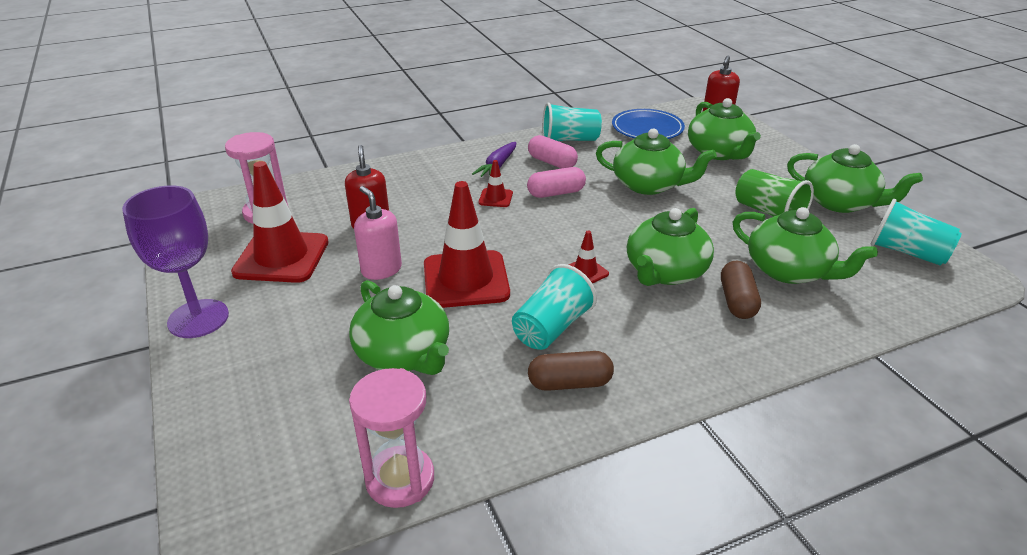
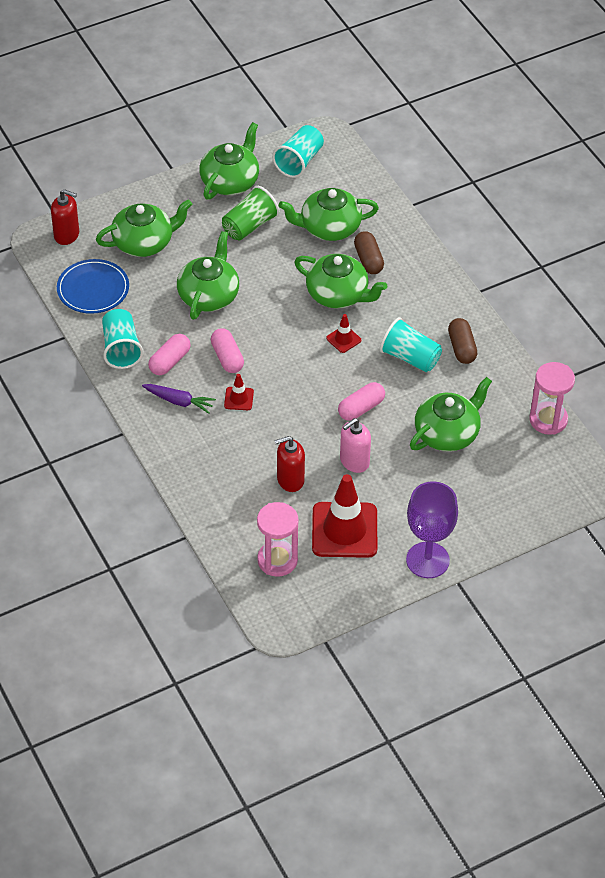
camera: 95 degrees left, 15 degrees up
(466, 279) = (361, 408): red traffic cone -> pink capsule
(737, 301) = (368, 260): brown capsule -> brown capsule turned 75 degrees clockwise
(789, 270) = (329, 227): green teapot -> green teapot turned 135 degrees counterclockwise

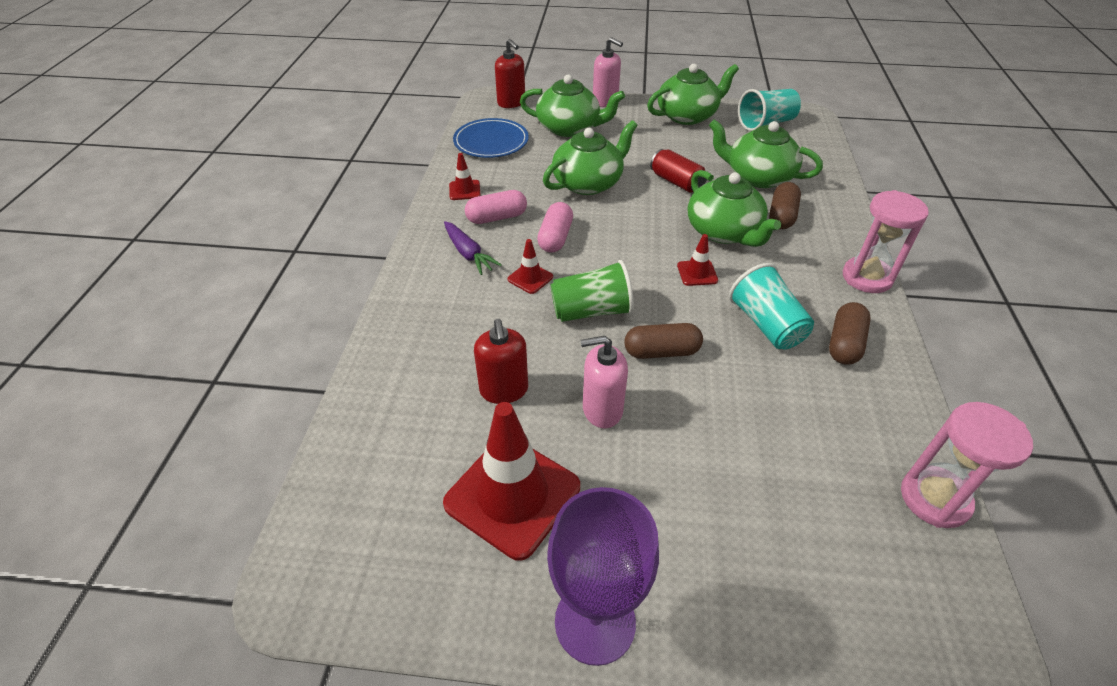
camera: 35 degrees right, 5 degrees down
(121, 349) = (464, 190): turquoise cup -> red traffic cone
(147, 195) = (605, 101): none -> pink soap dispenser
(249, 226) = (677, 149): green cup -> green cup (591, 311)
(273, 262) = (676, 182): none -> red can
(277, 560) = (390, 485): pink hourglass -> pink hourglass (867, 277)
(290, 480) = (504, 390): red soap dispenser -> red soap dispenser turned 120 degrees counterclockwise
(361, 408) = (661, 351): pink capsule -> brown capsule
(447, 433) = (759, 438): green teapot -> none

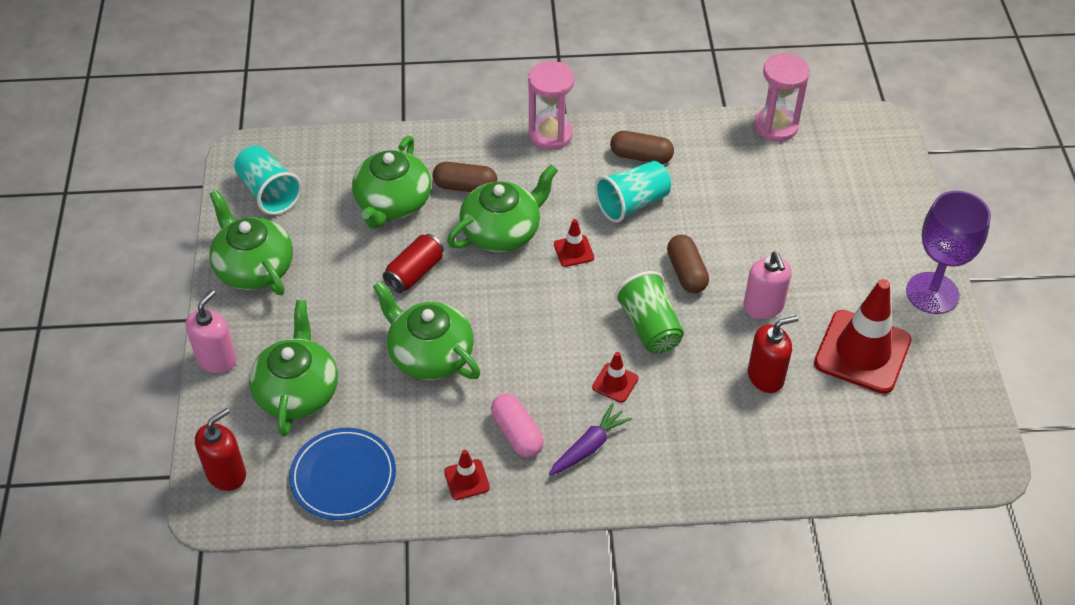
camera: 100 degrees left, 5 degrees up
(555, 237) = (542, 371): pink capsule -> none

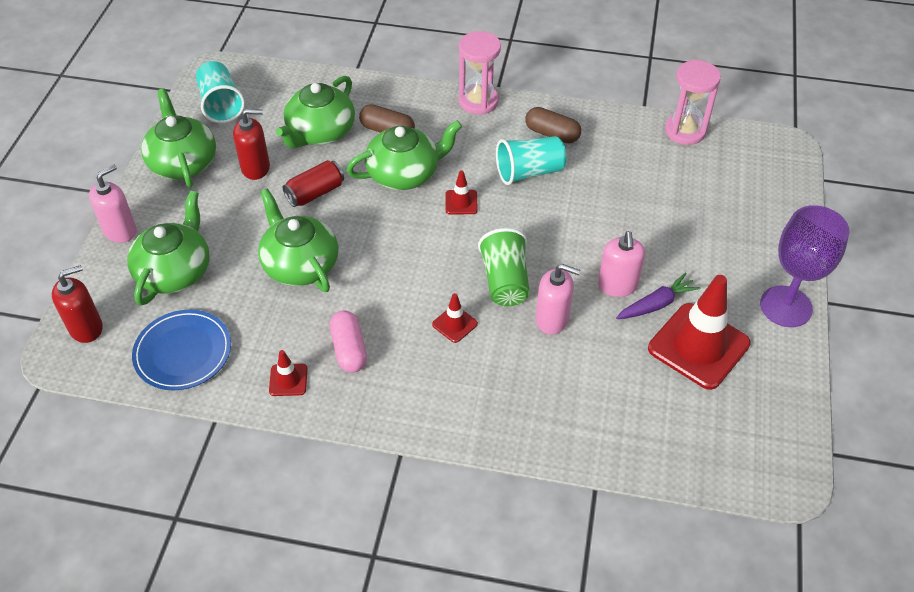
camera: 15 degrees right, 0 degrees up
(588, 447) = (409, 375): purple carrot -> purple carrot (656, 304)
(686, 272) = (556, 241): brown capsule -> none
(711, 356) = (552, 319): none -> pink soap dispenser
(766, 377) = (597, 349): red soap dispenser -> red soap dispenser (256, 168)

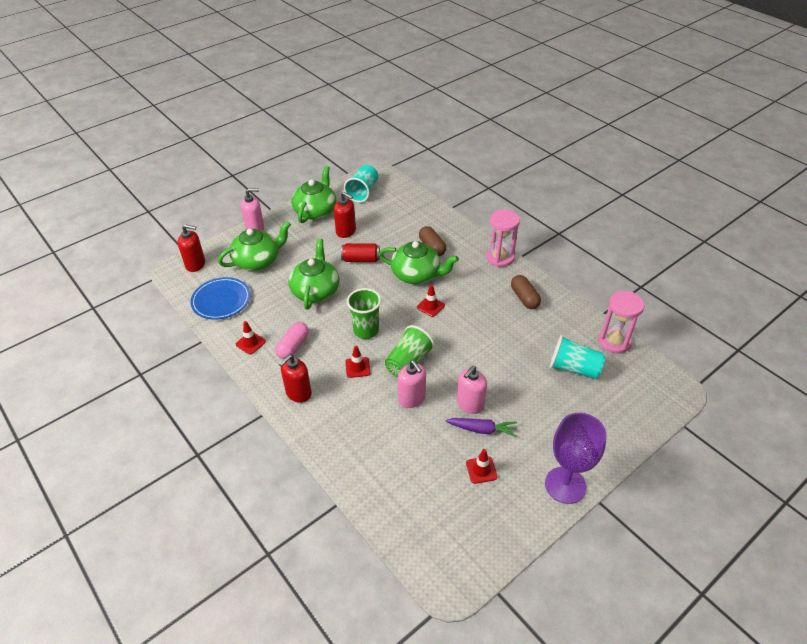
camera: 40 degrees right, 5 degrees down
(320, 132) = (396, 230): green teapot -> none
(417, 275) = (366, 330): none -> green cup
(418, 399) = (298, 393): none -> red soap dispenser
(529, 172) = (487, 311): turquoise cup -> turquoise cup (574, 368)
(698, 346) = (481, 470): red traffic cone -> red traffic cone, size x0.45

